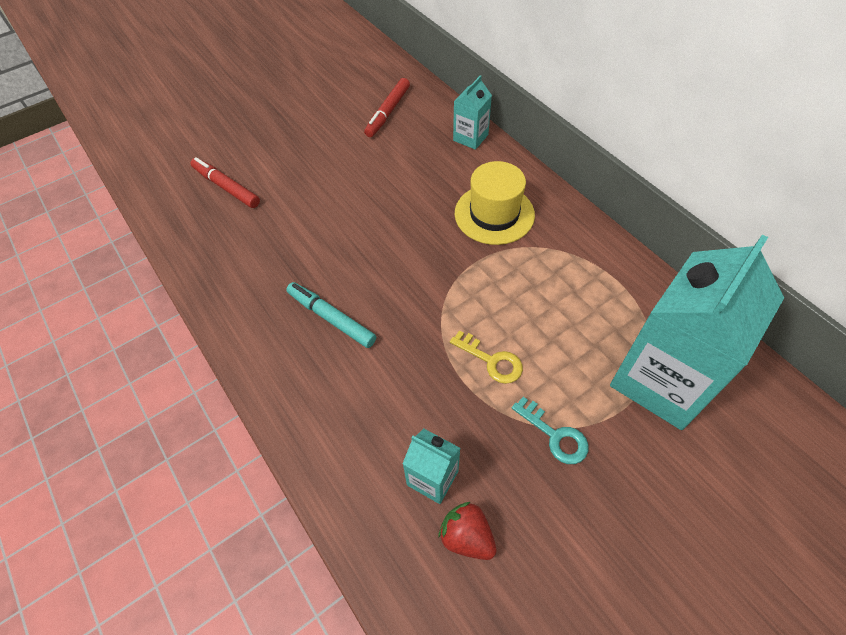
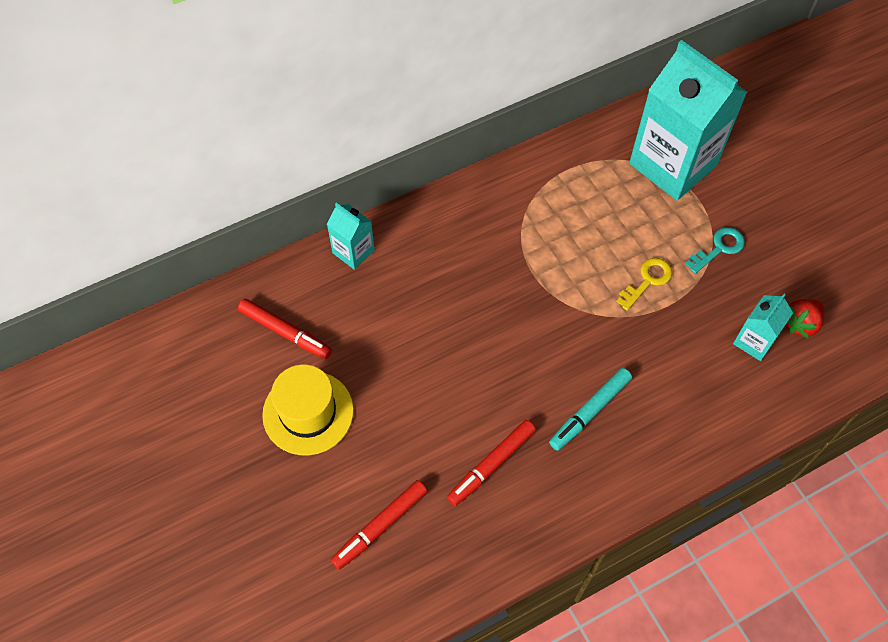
camera: 85 degrees left, 5 degrees up
(277, 249) = (491, 465): none -> red marker
(494, 214) = (474, 249): yellow hat -> yellow hat (308, 412)

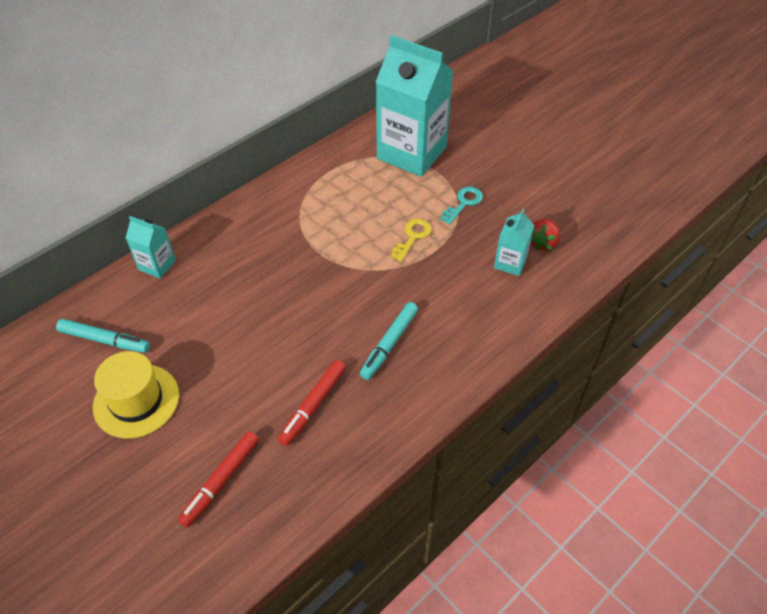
camera: 15 degrees left, 10 degrees down
(285, 332) = (105, 340): red marker -> turquoise marker

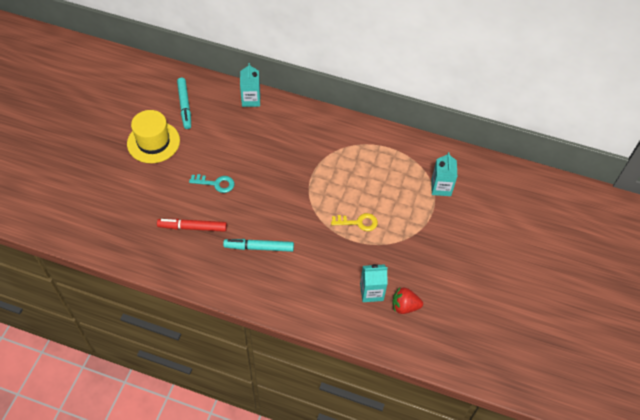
camera: 60 degrees right, 5 degrees up
(221, 481) = (123, 207): red marker -> none
(411, 153) = (441, 187): turquoise carton -> turquoise carton, size x0.46
(463, 203) = (411, 240): turquoise key -> turquoise key (216, 183)

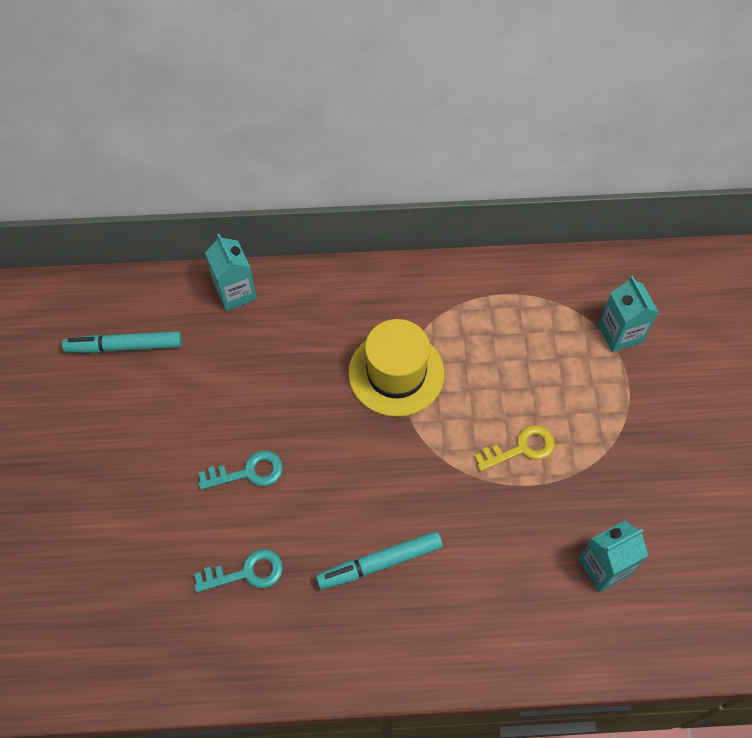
camera: 20 degrees left, 5 degrees up
(153, 142) = (100, 436): yellow hat -> yellow hat (396, 373)
(184, 106) = (124, 346): turquoise marker -> turquoise marker turned 120 degrees clockwise
(192, 227) = (246, 573): red marker -> turquoise key
(405, 306) = (669, 570): red strawberry -> none

